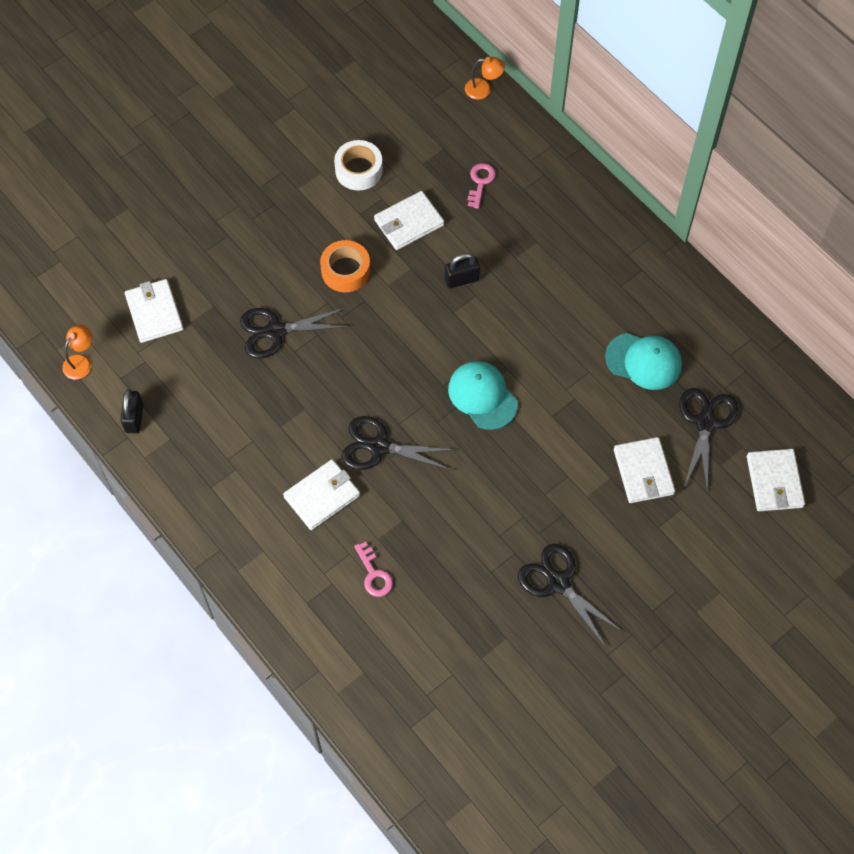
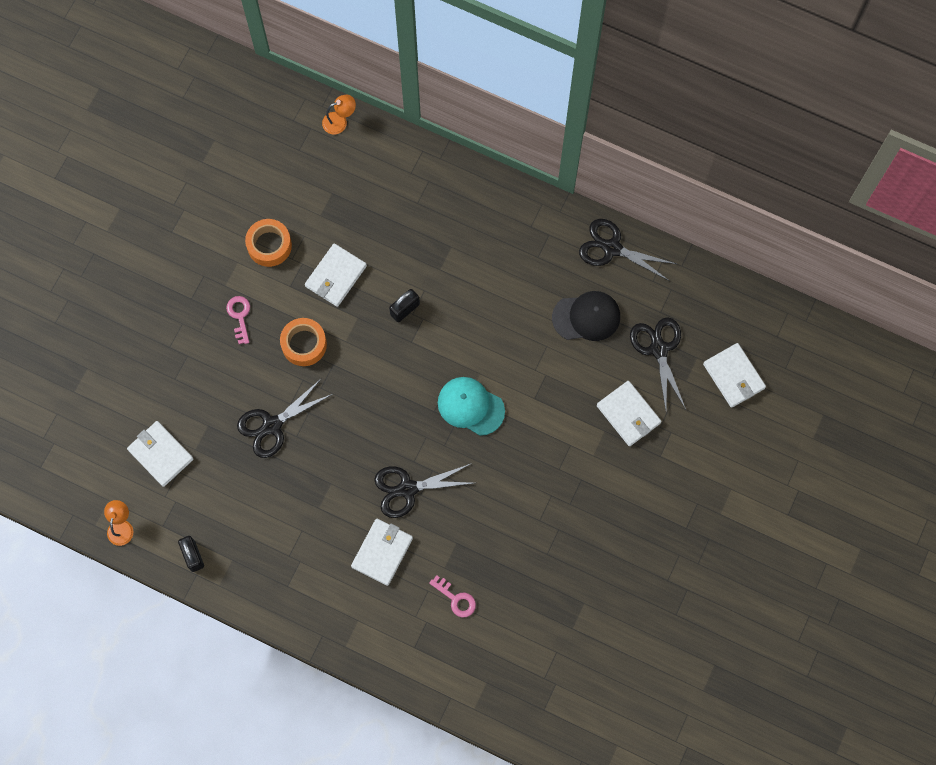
camera: 25 degrees left, 10 degrees up
(359, 170) = (269, 245): white tape -> orange tape
(480, 182) = (378, 212): pink key -> pink key (239, 316)
(558, 583) = (603, 539): black scissors -> black scissors (612, 248)
(644, 361) = (586, 317): turquoise cap -> black cap

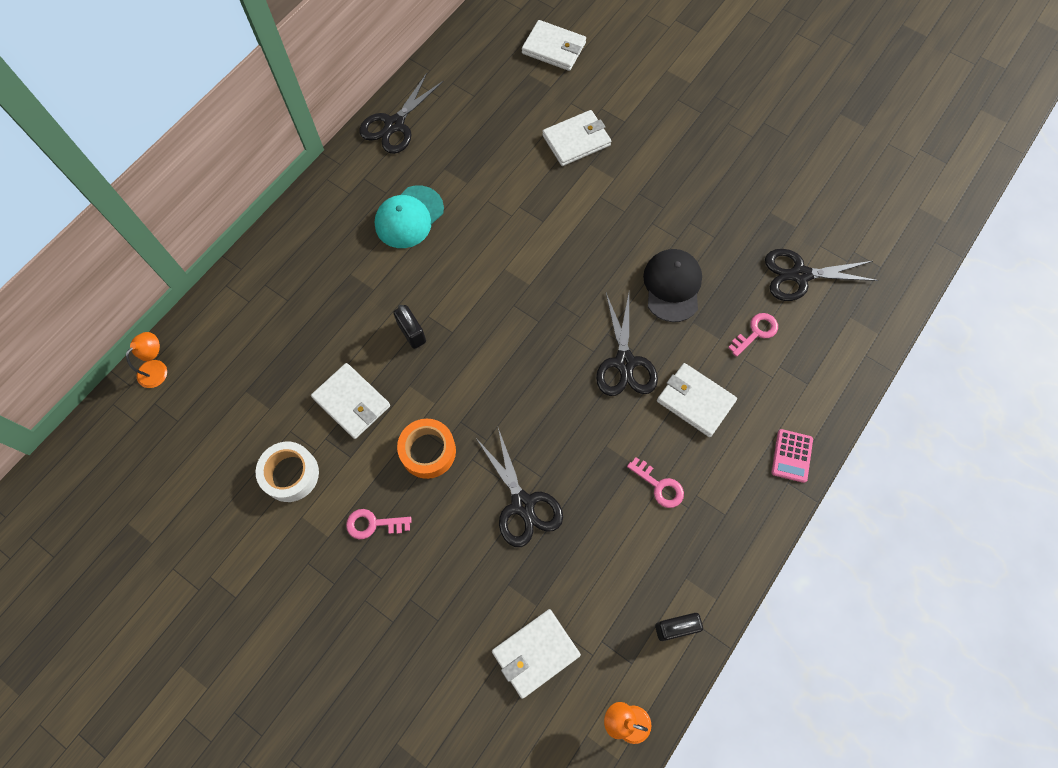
camera: 80 degrees left, 5 degrees down
(269, 245) = (290, 474): orange tape -> white tape
(303, 530) = (659, 486): none -> pink key
(339, 121) = (157, 368): orange lamp -> orange lamp turned 45 degrees clockwise
(346, 637) = (791, 456): none -> pink calculator
(470, 406) = (540, 283): turquoise cap -> turquoise cap (409, 217)
(586, 317) = (464, 159): black cap -> black cap (672, 286)
(658, 349) = (512, 103): black scissors -> black scissors (800, 275)
(734, 376) = (554, 48): white wallet -> white wallet turned 45 degrees clockwise

